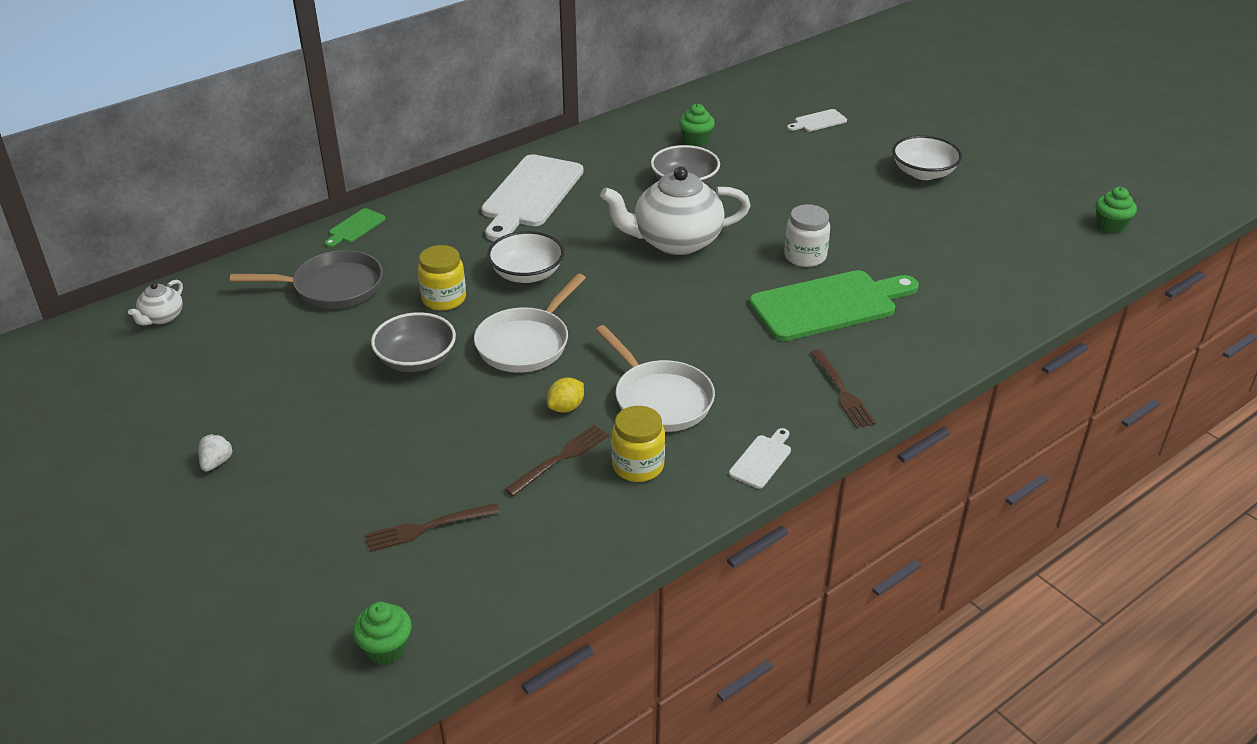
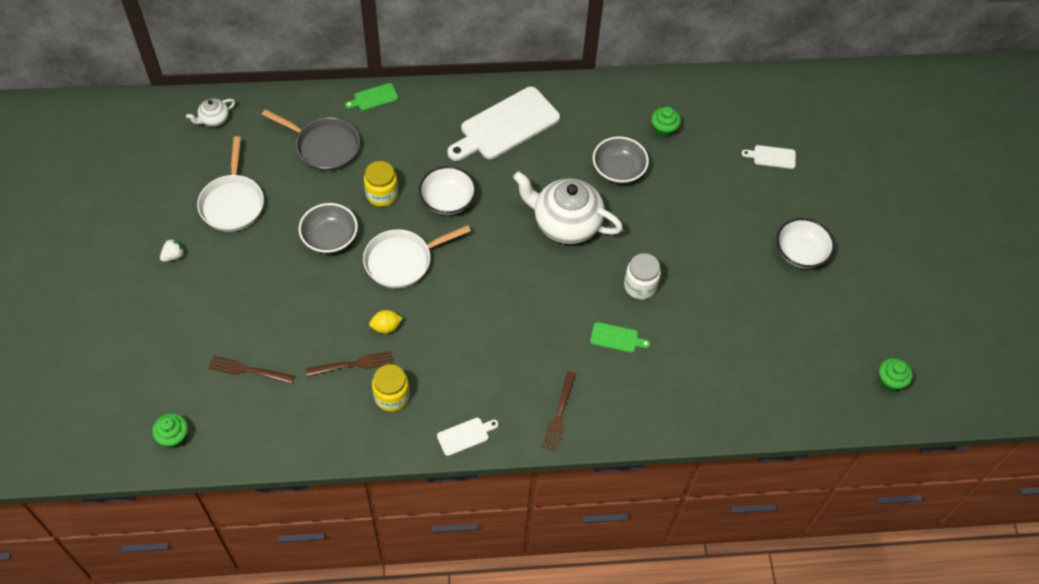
camera: 30 degrees right, 20 degrees up
(660, 399) = (445, 353): white pan -> white pan (232, 203)
(828, 305) = (616, 338): green cutting board -> green cutting board, size x0.44

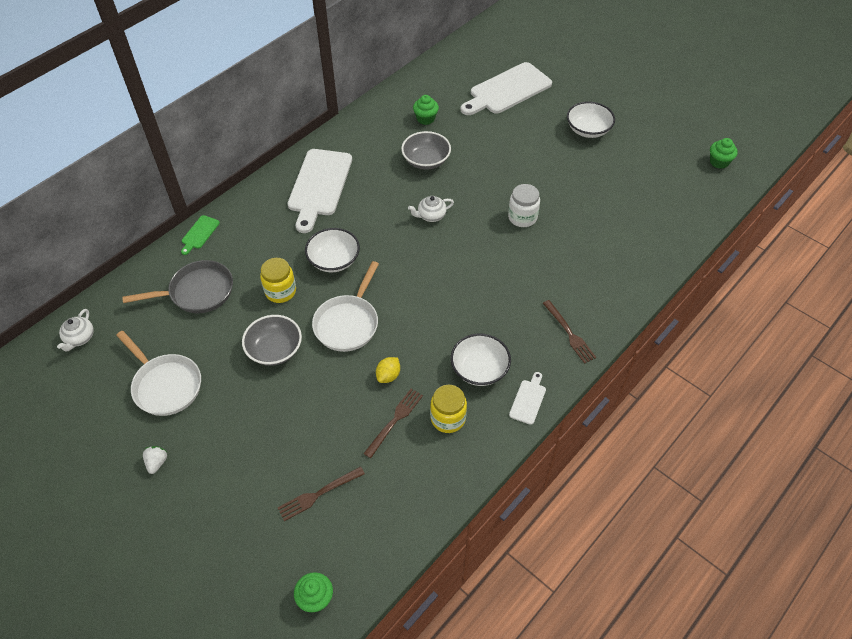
camera: 40 degrees left, 5 degrees down
(457, 380) = (479, 369): none -> white bowl
(565, 223) = (431, 216): white teapot -> white teapot, size x0.46
(616, 338) = (546, 259): green cutting board -> none
(772, 157) = (507, 90): white cutting board -> white cutting board, size x2.26

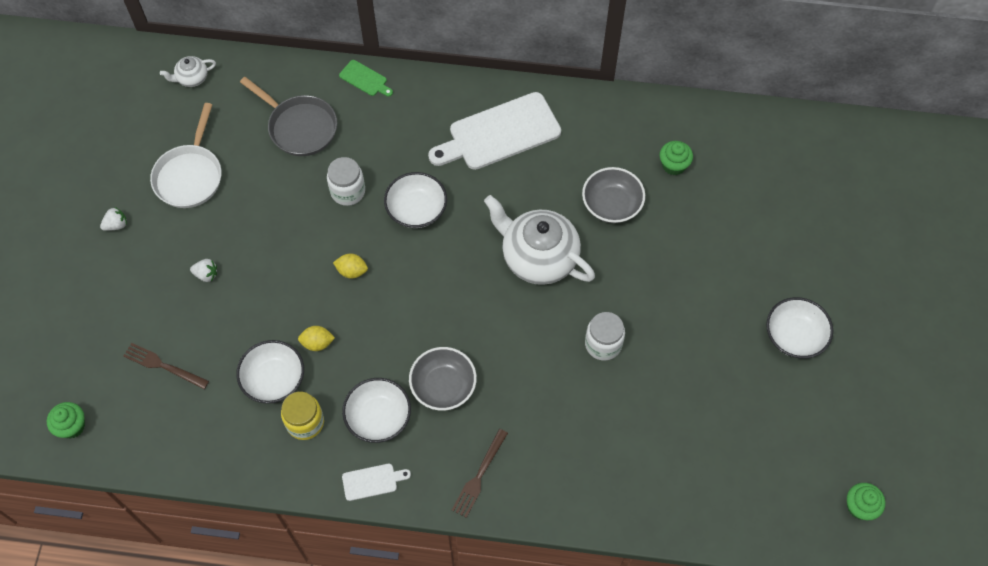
camera: 55 degrees right, 10 degrees up
(199, 233) = (365, 79): green cutting board -> green cutting board turned 135 degrees counterclockwise
(264, 420) = (206, 274): none -> white strawberry
(274, 349) = (282, 232): grey bowl -> grey bowl (443, 386)
(280, 291) = (348, 191): yellow jar -> white jar
(348, 323) = (352, 271): white pan -> yellow lemon
(395, 420) = (274, 379): brown fork -> white bowl
(431, 216) = (538, 257): white teapot -> white teapot, size x2.19
(507, 90) = (789, 217): white cutting board -> none

